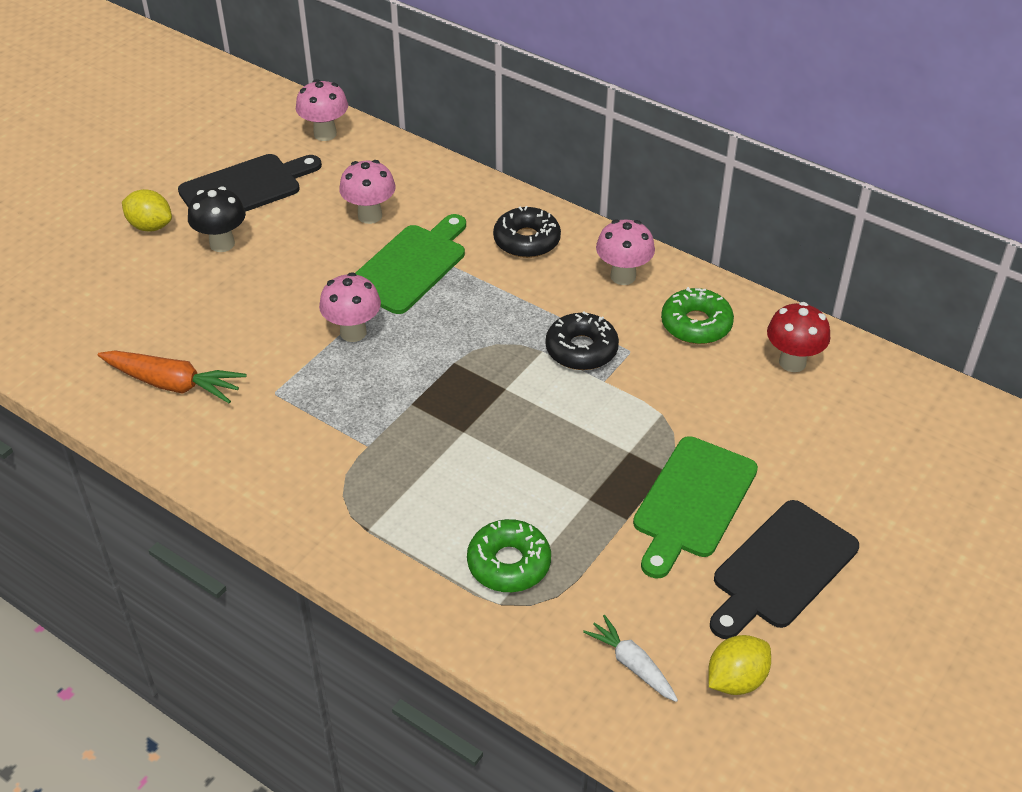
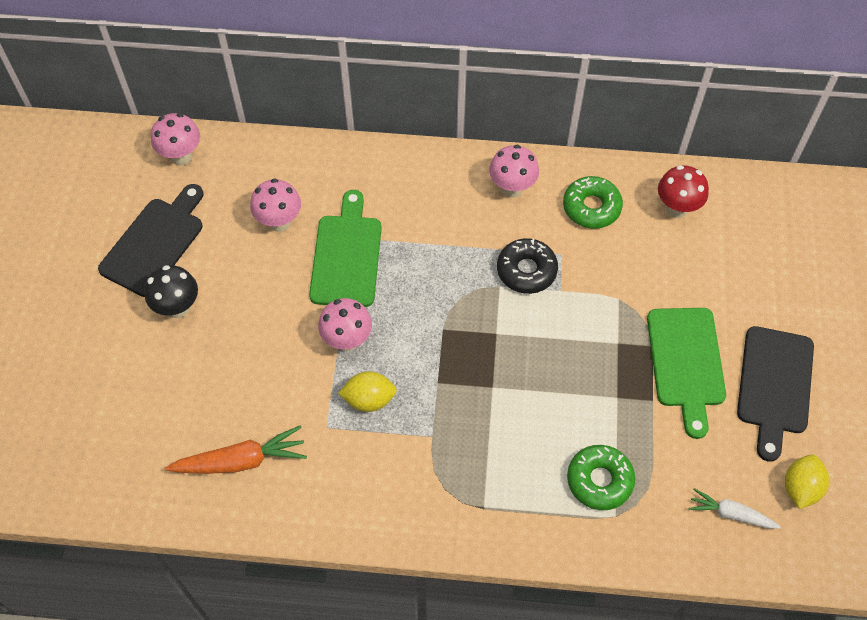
camera: 30 degrees left, 15 degrees up
(150, 226) = (102, 320): yellow lemon -> yellow lemon (369, 399)
(526, 240) = (419, 189): black donut -> none

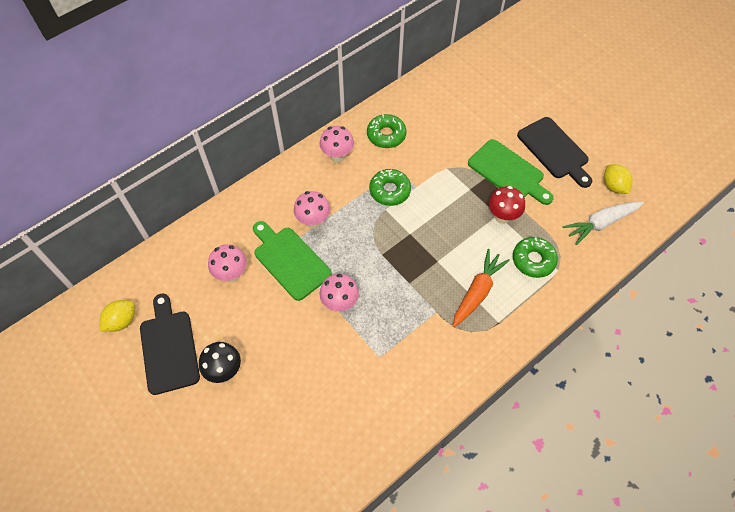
camera: 45 degrees left, 0 degrees up
(181, 156) = (130, 287): pink mushroom -> pink mushroom (313, 221)
(241, 461) = (355, 418): orange carrot -> orange carrot (477, 292)
(369, 399) = (385, 323): yellow lemon -> yellow lemon (121, 321)
(526, 270) = (390, 191): black donut -> green donut
(676, 208) = (425, 104): red mushroom -> red mushroom (502, 217)
(731, 514) = (601, 223): white carrot -> white carrot, size x1.57

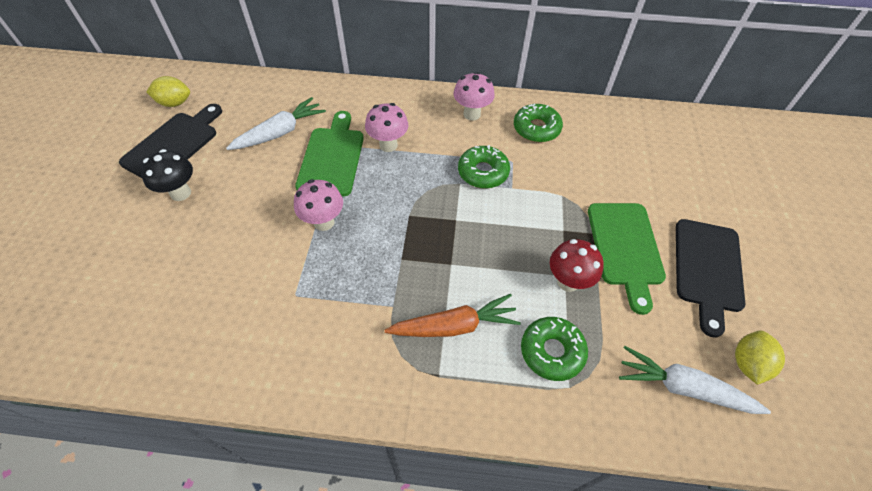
camera: 45 degrees right, 5 degrees down
(232, 274) = (280, 132): pink mushroom -> white carrot

